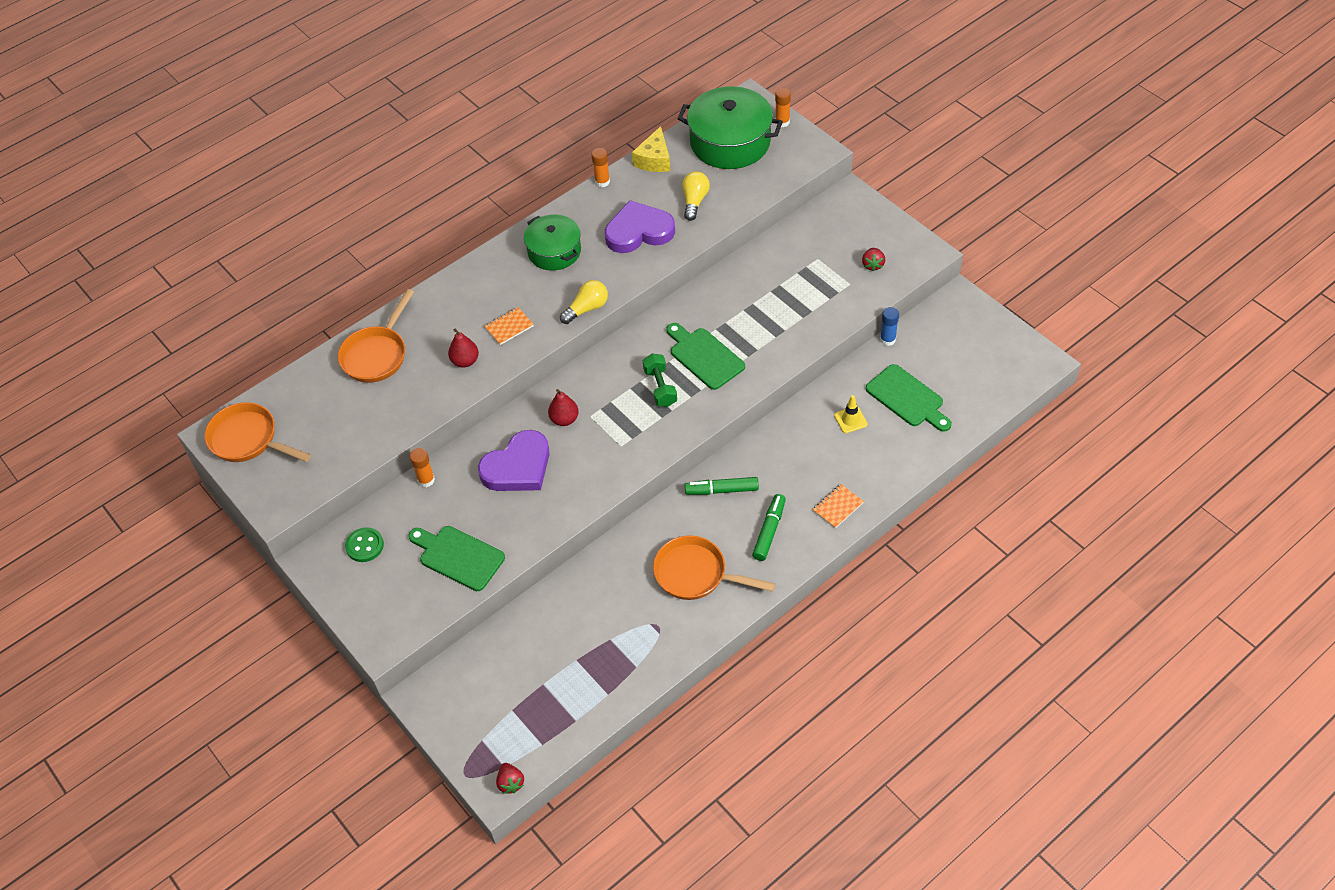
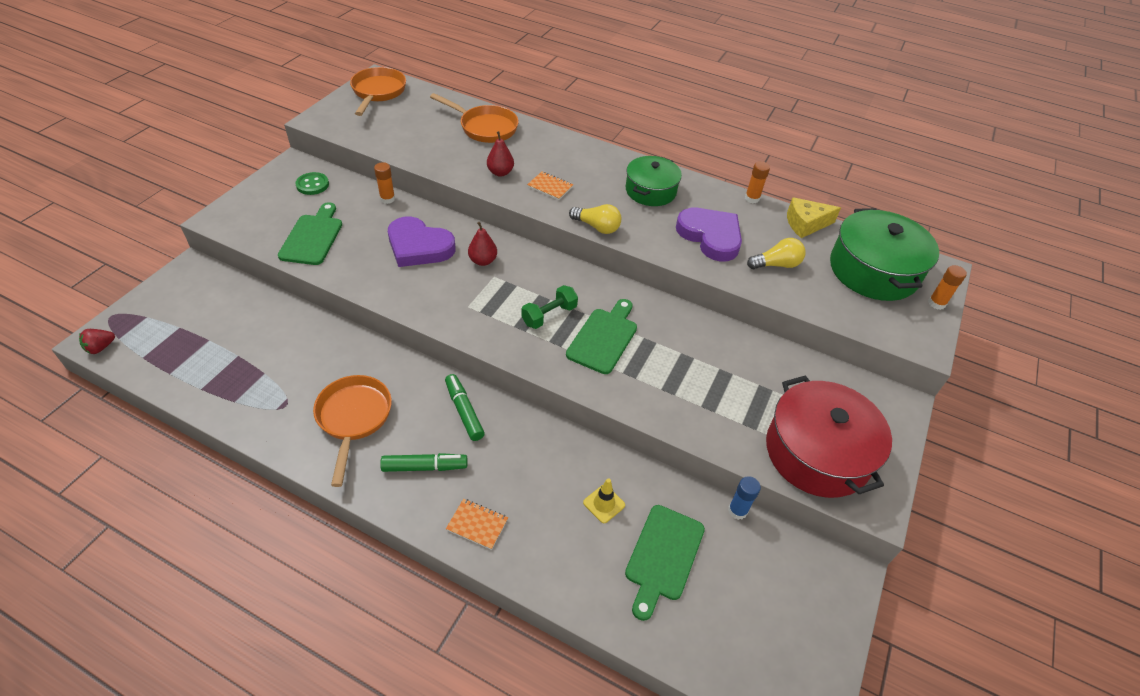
camera: 60 degrees right, 5 degrees down
(377, 355) = (485, 127): orange pan -> orange pan turned 150 degrees counterclockwise
(872, 265) = (817, 452): red strawberry -> red pot

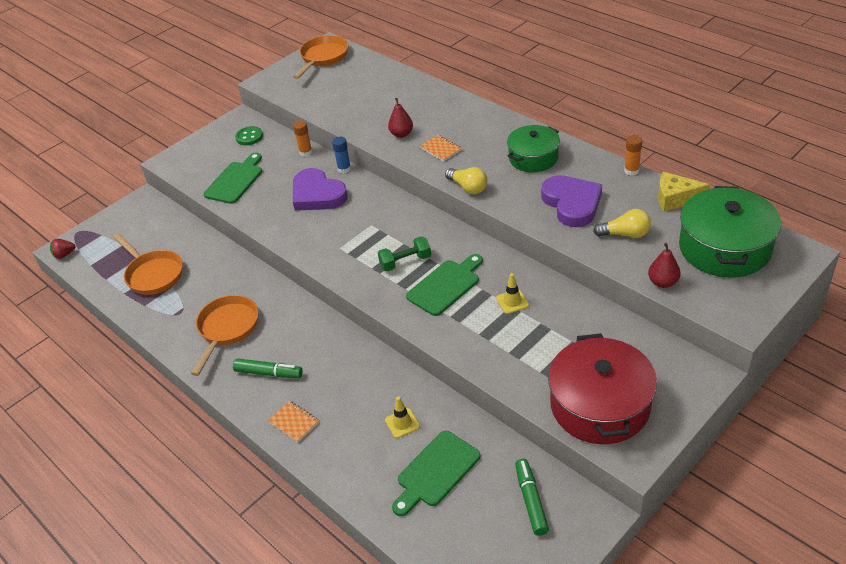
camera: 25 degrees right, 5 degrees down
(464, 411) = (315, 334): green marker -> green marker (531, 500)
(483, 261) = (366, 211): red pear -> red pear (663, 282)
(485, 127) = (404, 92): orange pan -> orange pan (153, 274)
(681, 348) = (512, 302): none -> yellow traffic cone
(737, 510) = (517, 447): blue glue stick -> blue glue stick (344, 169)
(936, 303) = (776, 284): orange glue stick -> none

